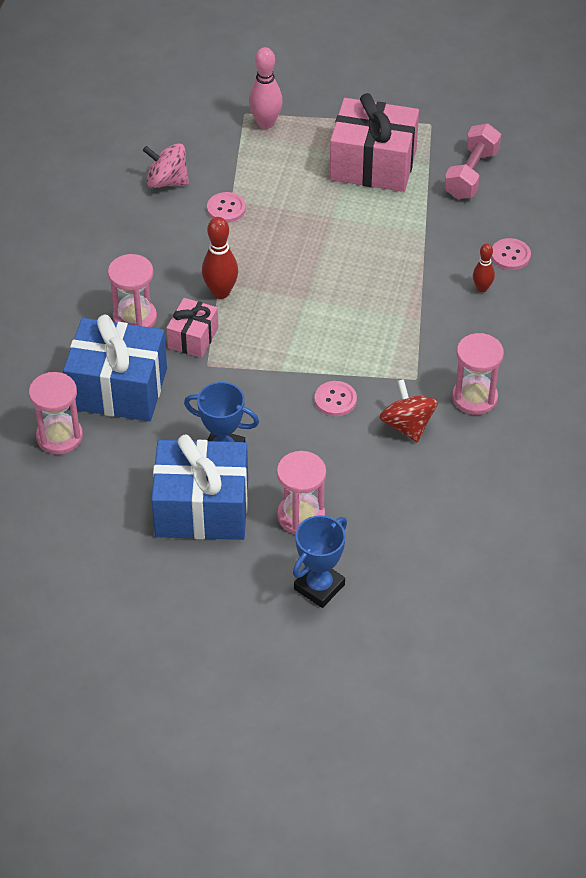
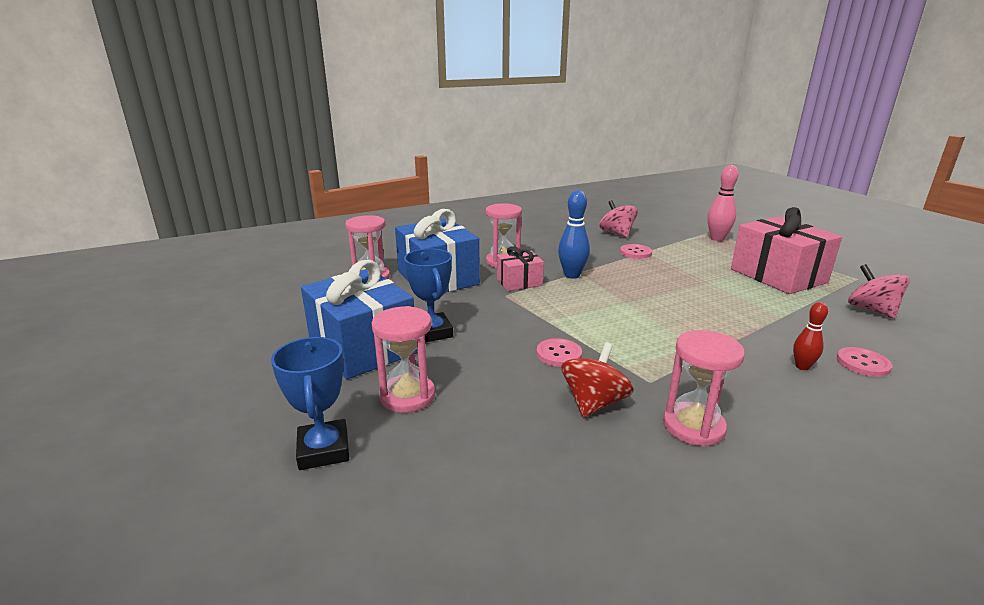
camera: 50 degrees right, 25 degrees down
(220, 292) = (572, 275): red bowling pin -> blue bowling pin
(319, 587) = (323, 450): blue trophy -> blue trophy turned 75 degrees clockwise
(471, 174) = (871, 310): pink dumbbell -> pink spinning top

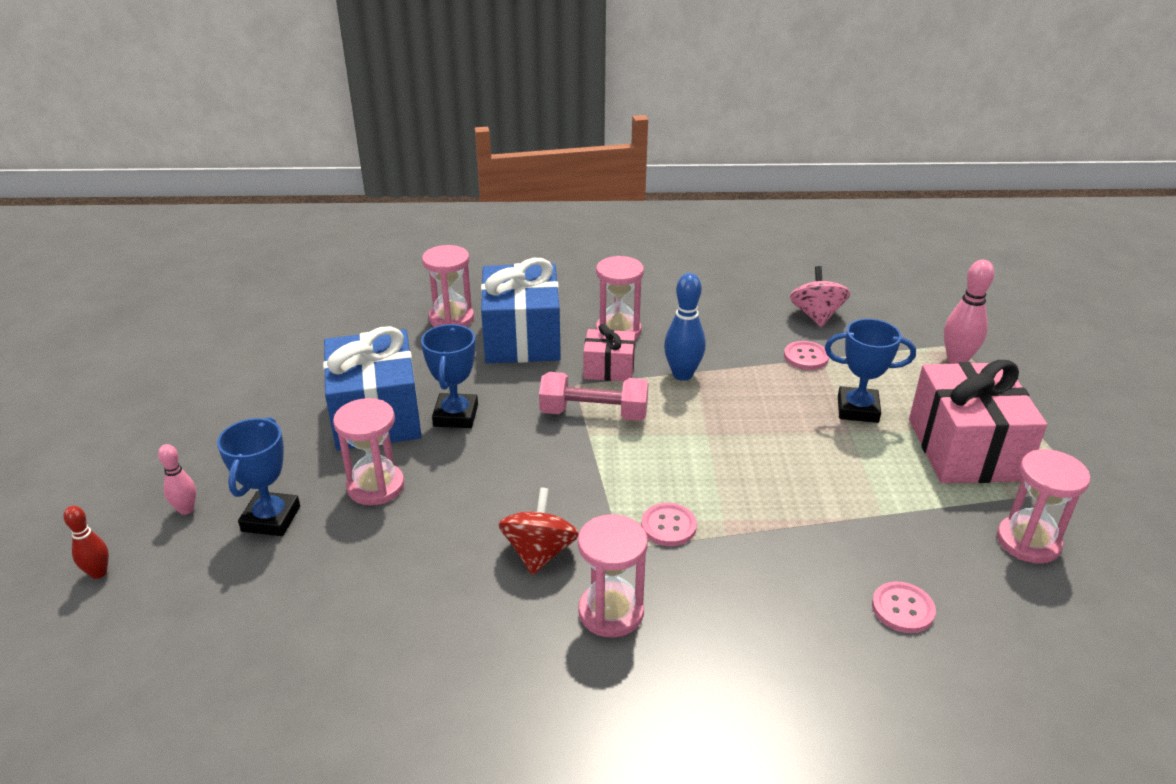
camera: 25 degrees right, 10 degrees up
(219, 469) = (186, 509): none -> pink bowling pin
(537, 308) = (594, 414): none -> pink dumbbell
(559, 354) = (559, 483): pink button -> pink button (668, 526)
(594, 403) = (539, 552): red spinning top -> red spinning top turned 45 degrees counterclockwise
(697, 270) = (857, 409): none -> blue trophy
(802, 367) = (819, 587): red bowling pin -> red bowling pin (98, 573)
(871, 310) = (1028, 542): pink spinning top -> pink hourglass

